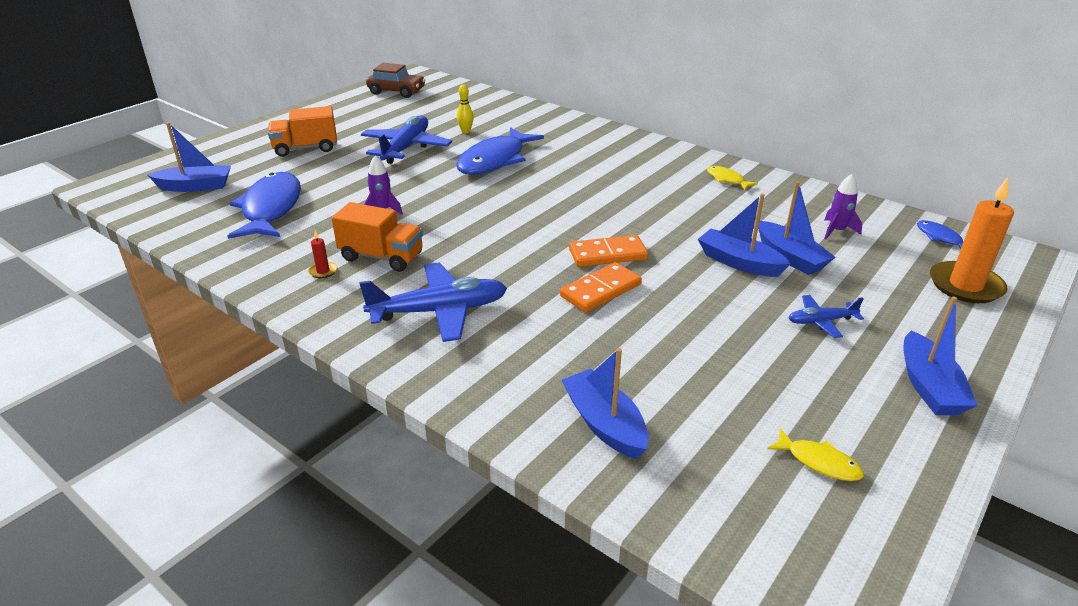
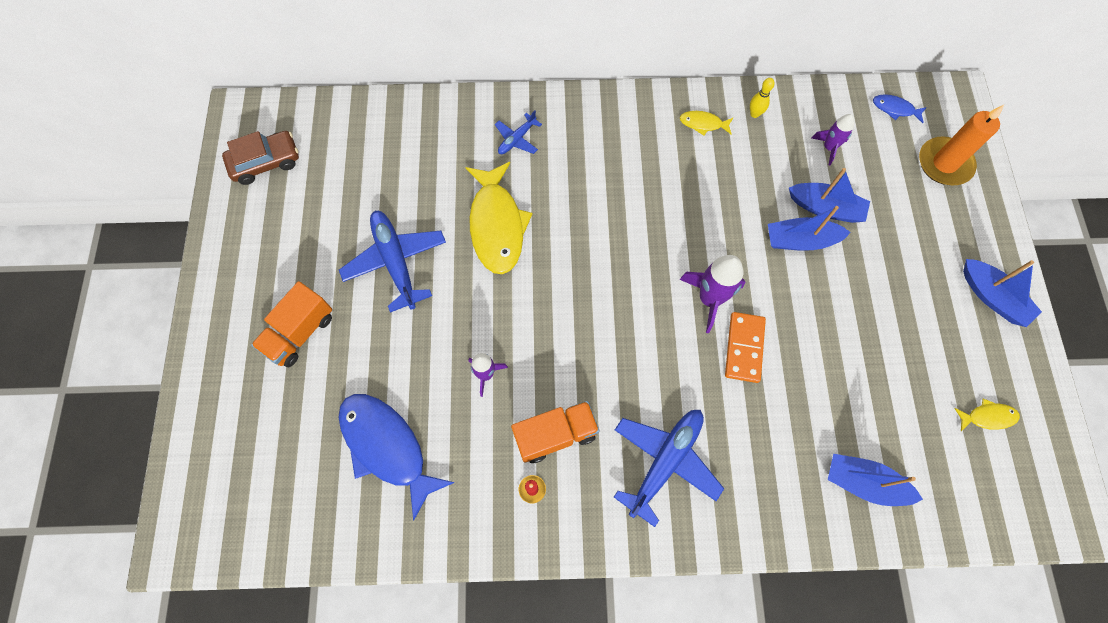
camera: 40 degrees left, 35 degrees up
(195, 186) = (272, 472): blue boat -> none
(466, 131) = (419, 193): yellow bowling pin -> yellow bowling pin (754, 114)
(495, 160) = (497, 225): blue fish -> yellow fish
(607, 254) = (709, 299): orange domino -> purple rocket
(821, 321) = (896, 274): blue plane -> blue plane (517, 139)

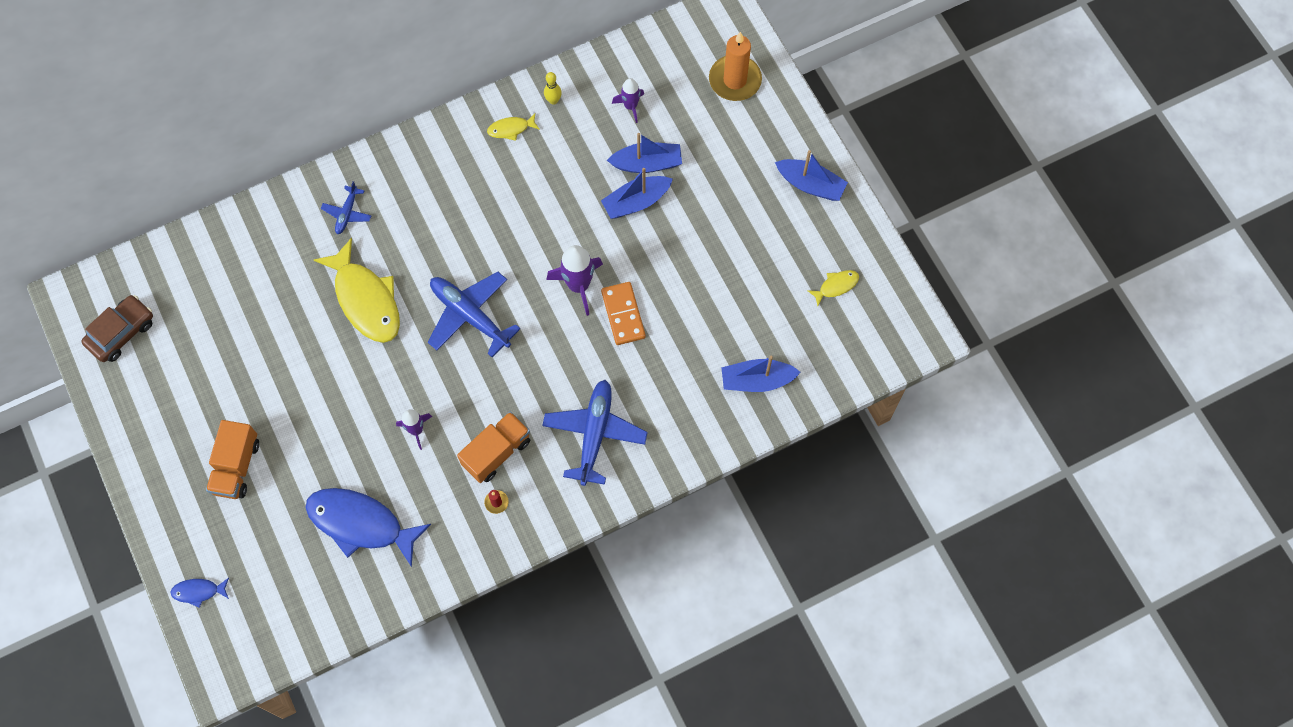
camera: 25 degrees left, 0 degrees up
(395, 262) = (290, 370): blue plane -> blue plane (470, 315)
(895, 109) = (676, 45): blue fish -> blue fish (198, 591)

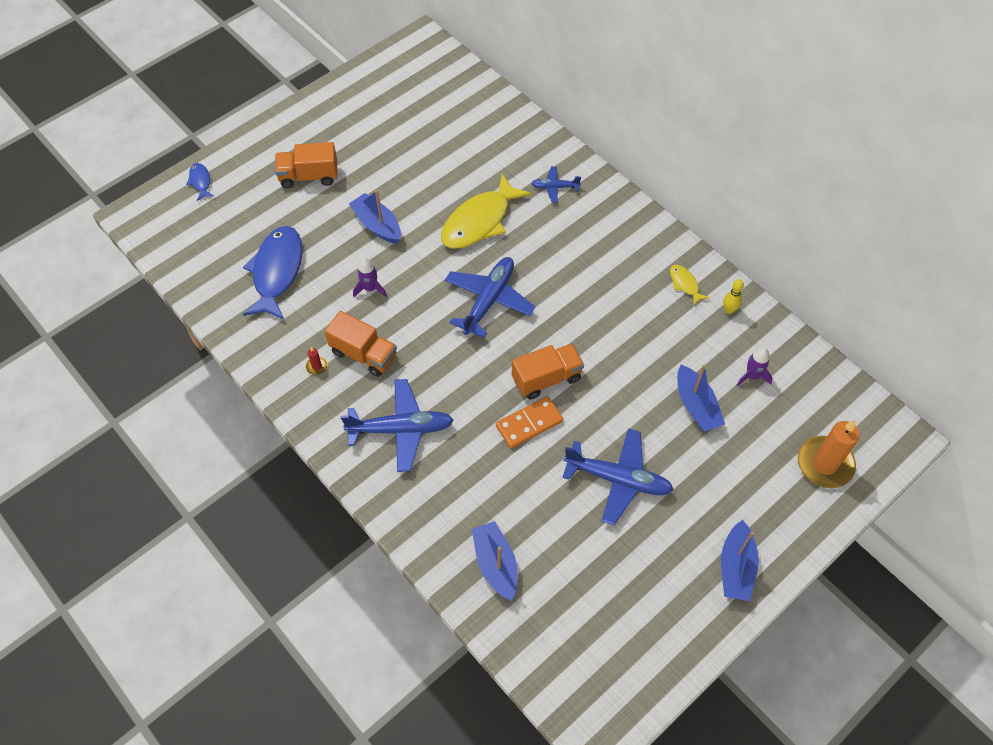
camera: 75 degrees right, 10 degrees down
(121, 332) = (402, 76): brown car -> none
(578, 285) = (546, 378): purple rocket -> orange truck
(636, 202) = (651, 406): blue boat -> blue boat (377, 225)
(703, 253) = (618, 479): none -> blue plane
(836, 286) = (627, 621): yellow fish -> none

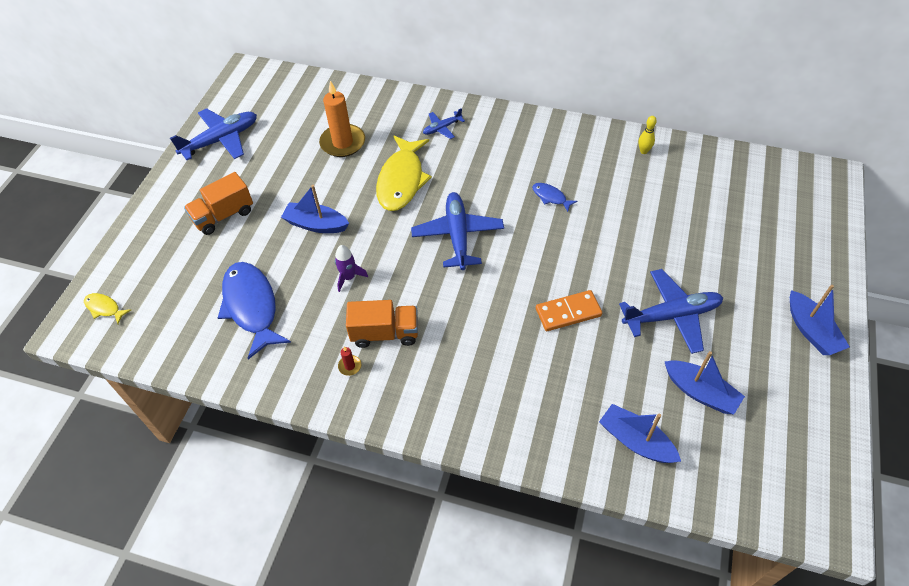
camera: 30 degrees left, 5 degrees down
(200, 181) = (120, 268): blue fish -> blue fish (551, 197)
(401, 429) = (467, 376): blue plane -> blue plane (221, 140)
(529, 423) = (568, 312): orange domino -> orange domino turned 45 degrees clockwise
(546, 378) = (553, 270): orange truck -> none
(685, 284) = (597, 149): yellow fish -> yellow fish (104, 308)
(696, 405) = (680, 229): blue boat -> blue boat (700, 392)
(752, 376) = (699, 188): purple rocket -> none
(825, 464) = (801, 221): orange candle -> orange candle (343, 143)

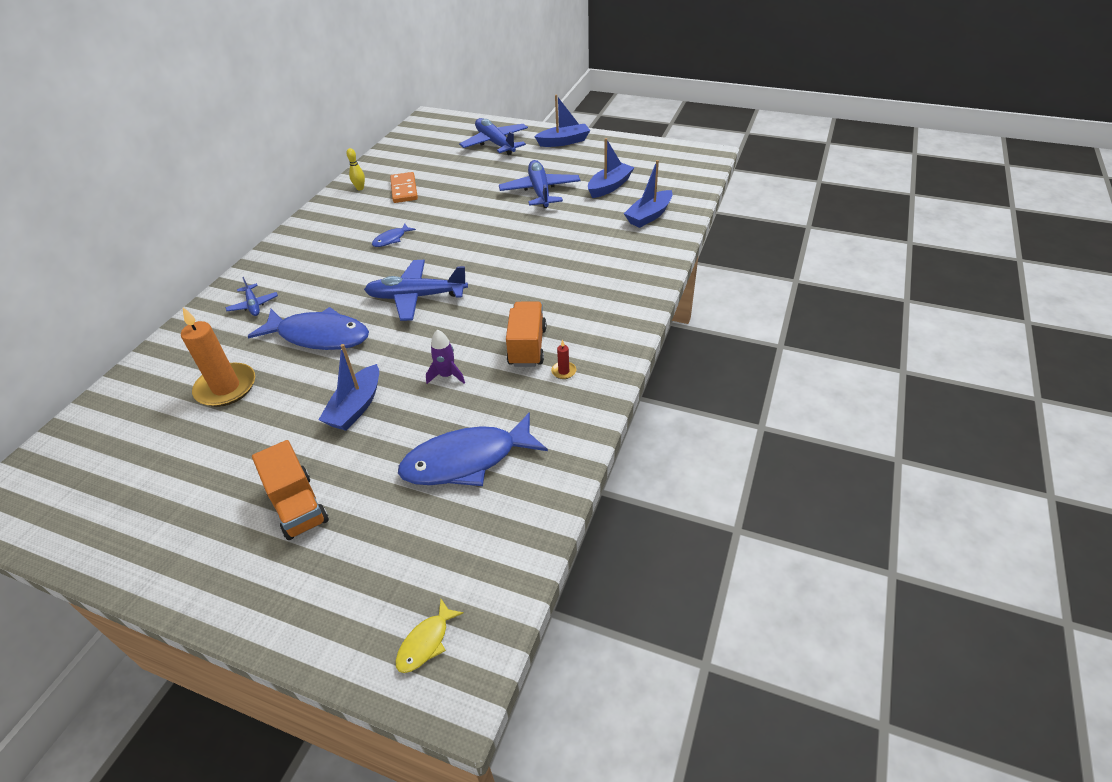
camera: 85 degrees left, 10 degrees down
(221, 140) = (134, 525): blue plane -> blue plane (495, 143)
(401, 180) = (319, 336): yellow fish -> blue fish
(568, 312) = (526, 238): orange domino -> orange domino (404, 190)

